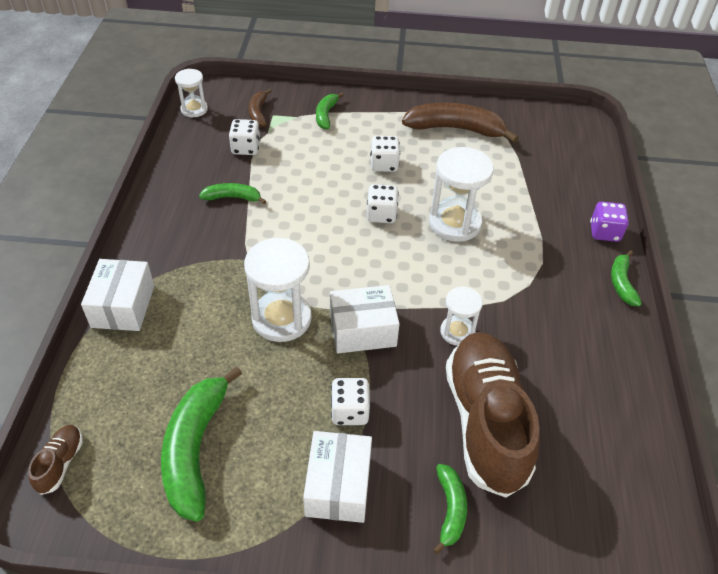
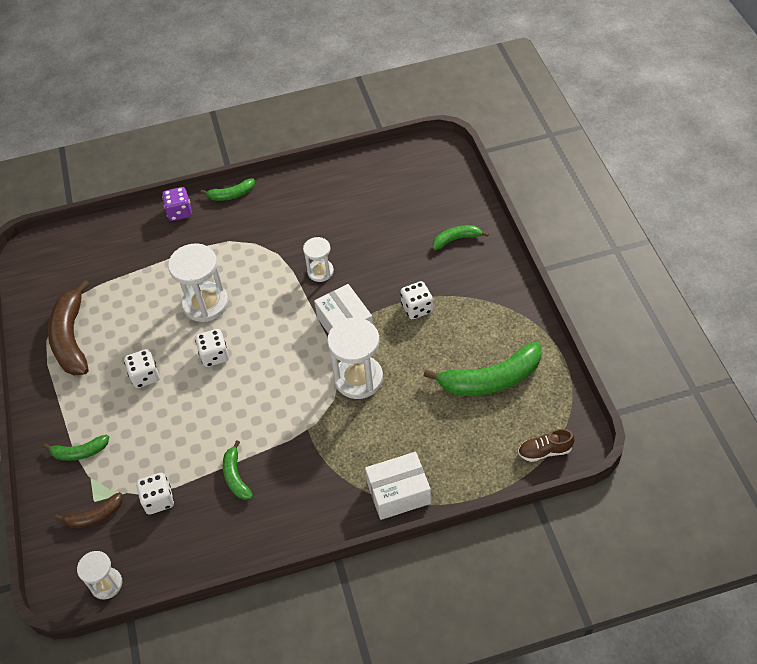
camera: 105 degrees left, 5 degrees up
(338, 486) = (472, 295): white box -> none
(485, 422) = (387, 238): brown shoe -> none

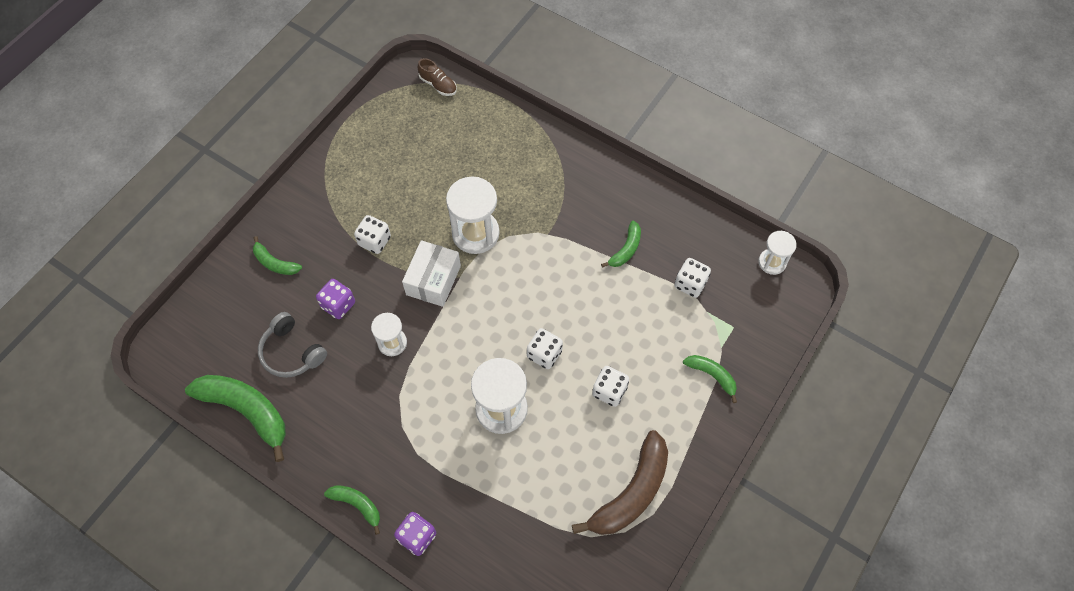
camera: 135 degrees left, 10 degrees up
(94, 516) = (742, 315): brown banana -> none
(372, 214) = (292, 352): none -> grey headphones
(383, 257) = (338, 305): none -> purple dice
(398, 493) = (544, 143): white box -> none
(490, 379) = (404, 150): green banana -> green banana (247, 411)

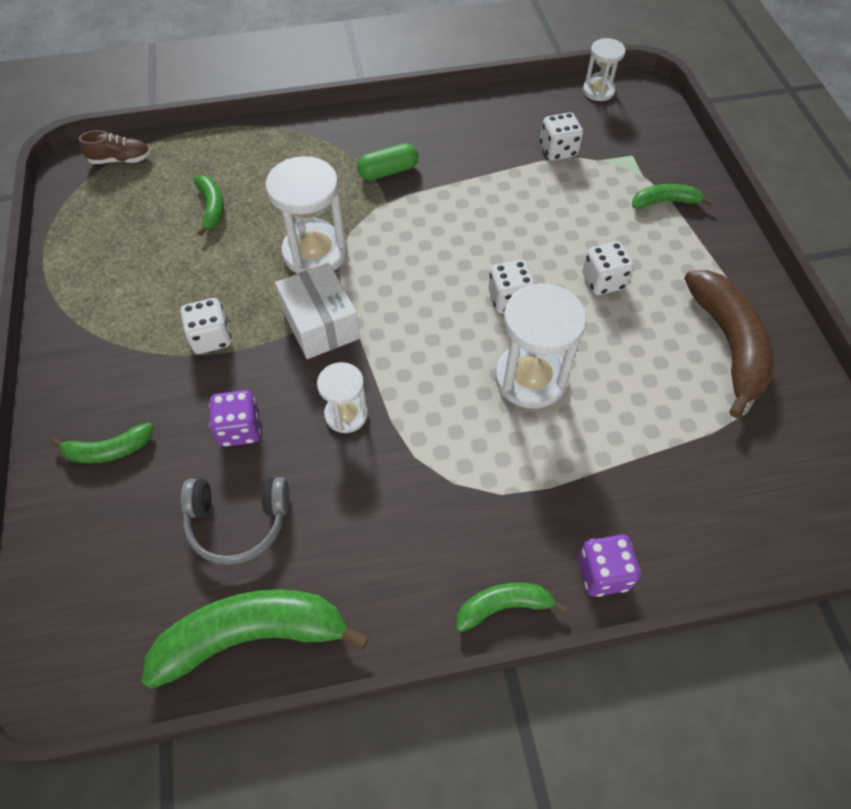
camera: 45 degrees left, 5 degrees down
(572, 213) = (388, 171): none -> green capsule
(626, 249) = (472, 164): green banana -> green banana (212, 208)

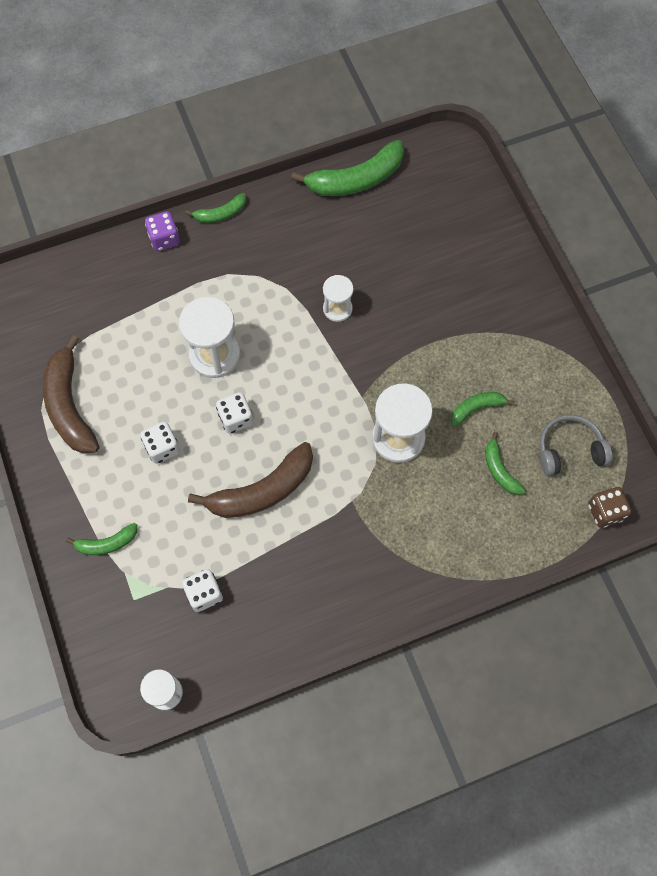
camera: 170 degrees right, 10 degrees up
(109, 450) = (482, 262): green banana -> green banana (476, 408)
(120, 160) = (605, 511): brown shoe -> brown dice
(211, 338) = (450, 349): white dice -> none
(238, 522) = (385, 233): grey headphones -> grey headphones (569, 450)
(240, 429) = (404, 288): purple dice -> none
(320, 323) = (374, 374): white box -> none
(388, 171) = (359, 539): green capsule -> none
(486, 224) = (262, 491): none -> brown banana

